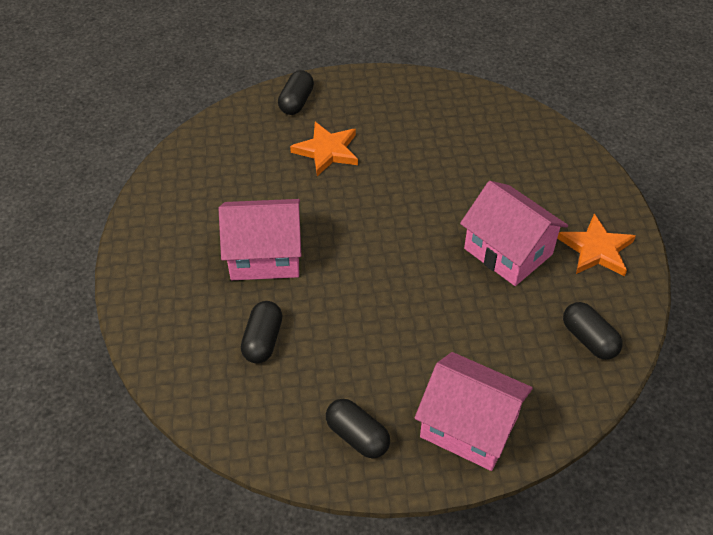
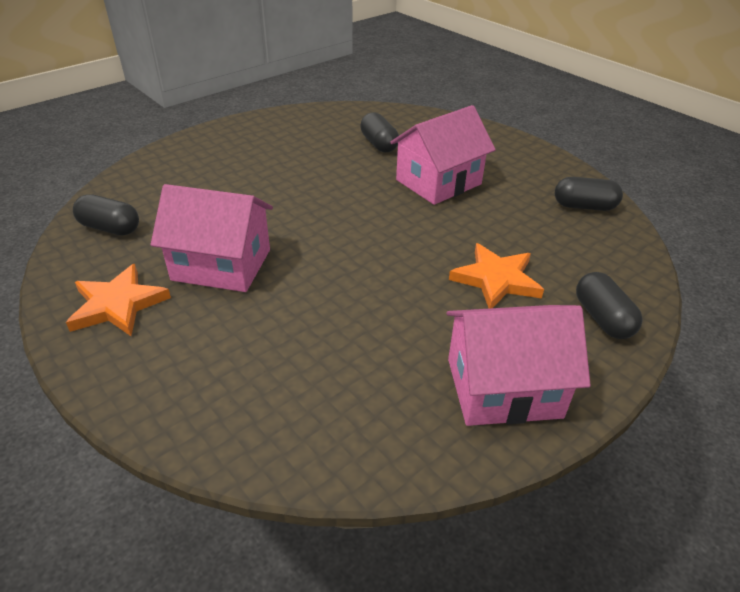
camera: 145 degrees right, 10 degrees down
(357, 436) = (270, 129): black capsule -> black capsule (584, 206)
(469, 426) = (195, 154): pink house -> pink house (503, 387)

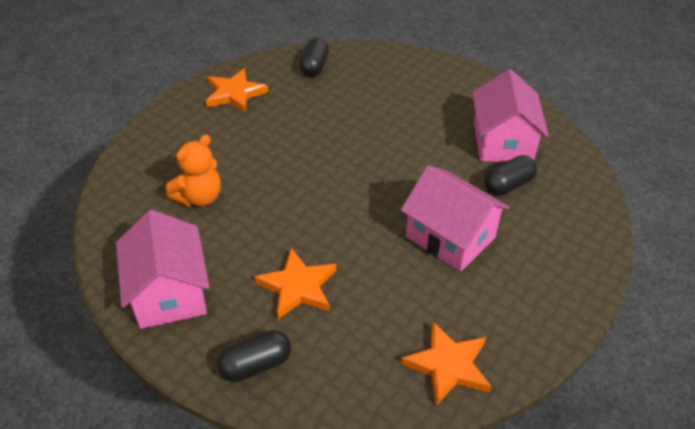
camera: 80 degrees right, 5 degrees up
(221, 265) = (284, 126): pink house -> pink house (502, 142)
(332, 352) = (199, 197): none -> orange teddy bear
(584, 206) = (448, 365): black capsule -> orange star

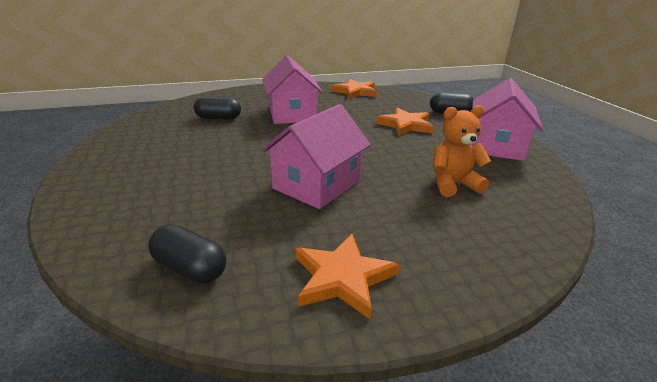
camera: 145 degrees left, 15 degrees down
(314, 66) = (190, 268): black capsule -> black capsule turned 75 degrees clockwise
(502, 142) = (173, 133): pink house -> pink house (317, 184)

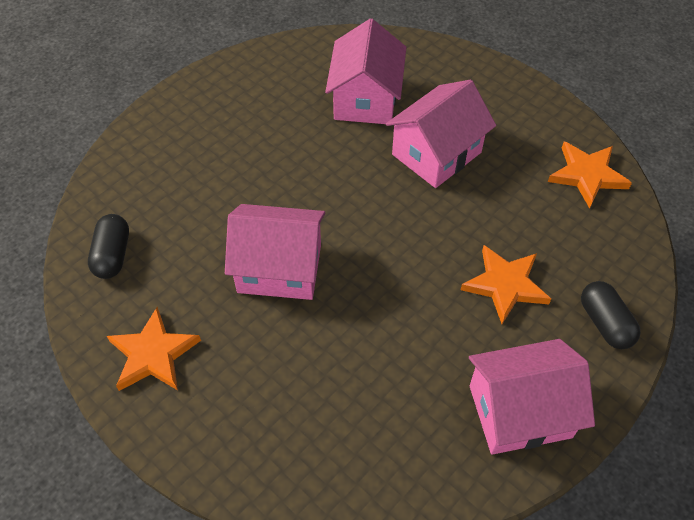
camera: 60 degrees right, 25 degrees up
(218, 118) = (365, 99): black capsule -> pink house
(453, 184) = (365, 389): orange teddy bear -> none

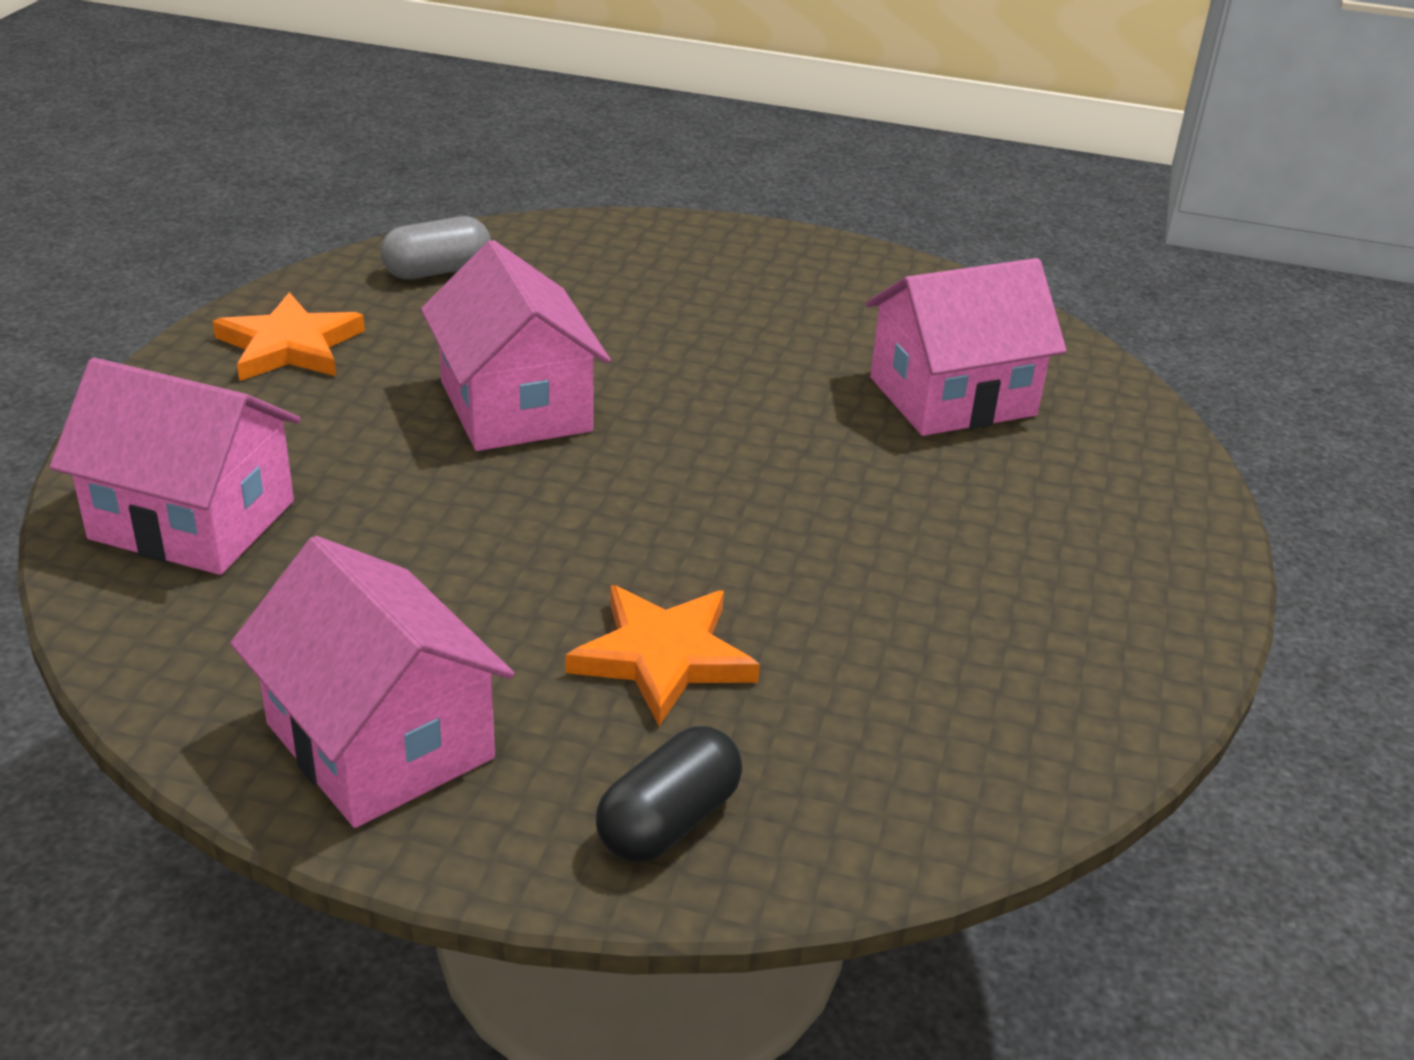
camera: 60 degrees right, 20 degrees down
(112, 255) = (437, 271): black capsule -> grey capsule
(436, 153) = (906, 501): pink house -> pink house (192, 520)
(587, 175) = (1049, 712): orange star -> none

